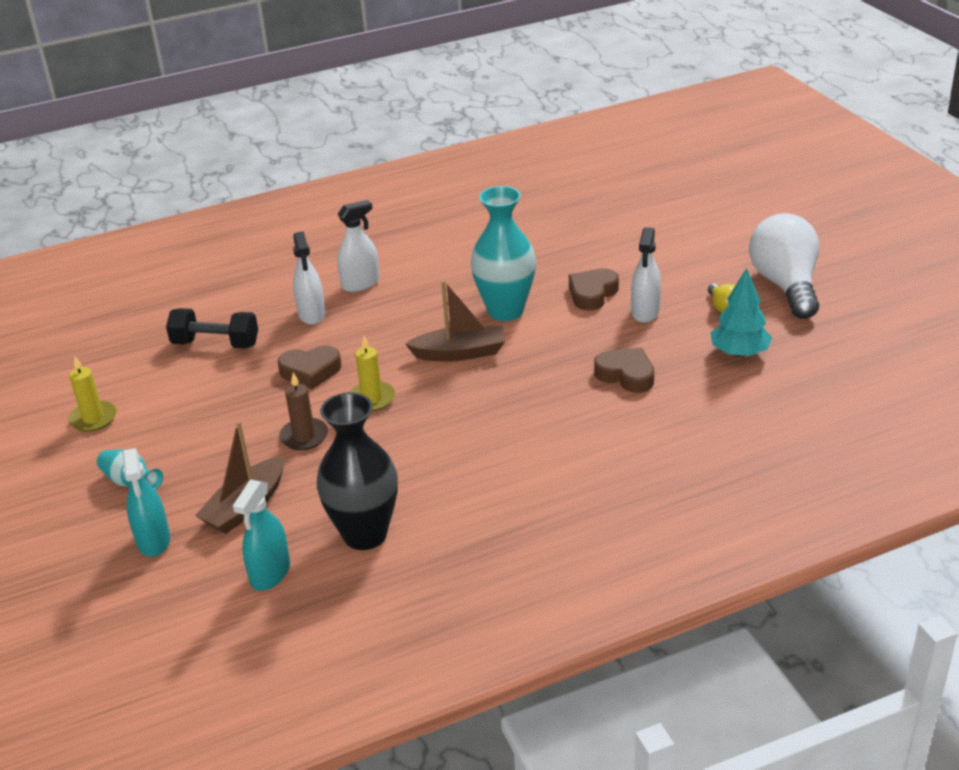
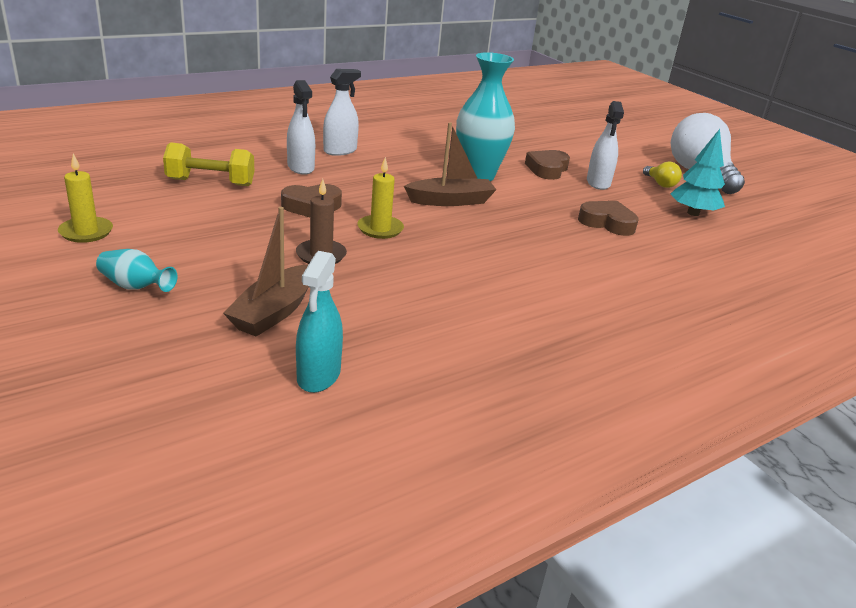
camera: 15 degrees left, 5 degrees down
(153, 540) = (171, 341): turquoise spray bottle -> none
(216, 344) = (211, 182): black dumbbell -> yellow dumbbell
(365, 534) = (414, 340): black vase -> none

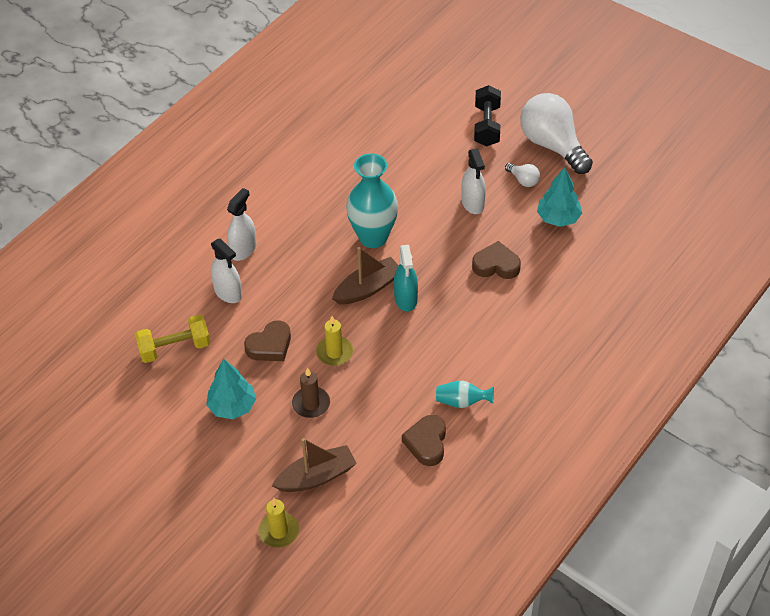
camera: 15 degrees left, 20 degrees up
(86, 232) = (137, 451): yellow candle -> yellow candle (279, 531)
(135, 287) = (215, 492): turquoise vase -> turquoise vase (462, 402)
(228, 232) = (232, 406): none -> turquoise tree
(274, 312) = (316, 477): brown boat -> brown boat turned 120 degrees counterclockwise
(319, 375) = (375, 520): turquoise spray bottle -> turquoise spray bottle (406, 299)
(547, 169) = (424, 199): brown heart -> brown heart (426, 443)
(633, 150) = (487, 126): none -> black dumbbell
(660, 184) = (523, 180): yellow light bulb -> white light bulb

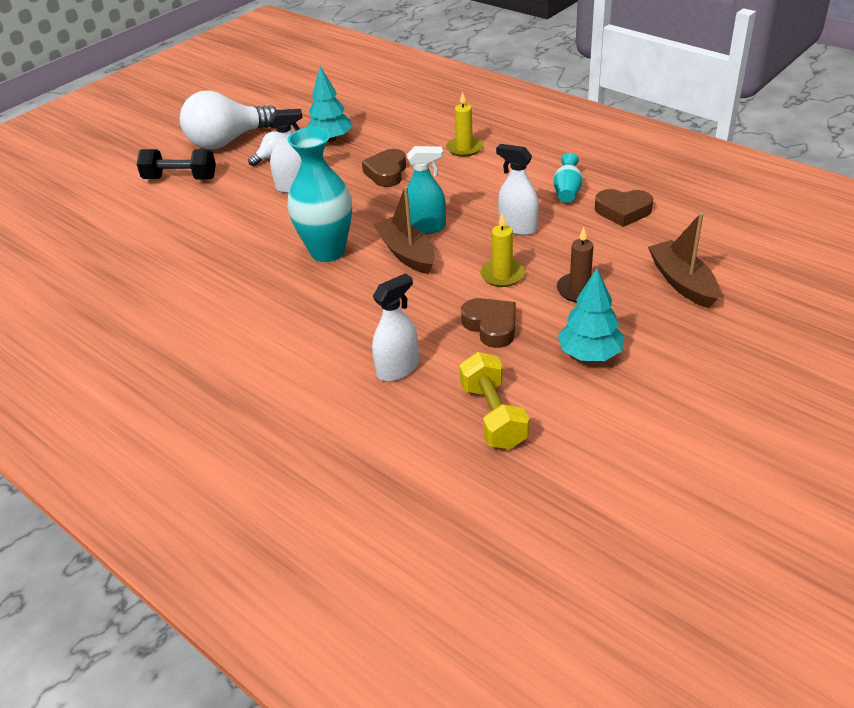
camera: 85 degrees left, 10 degrees down
(243, 249) = (322, 358): white spray bottle -> white spray bottle (518, 227)
(279, 531) = (765, 307): yellow candle -> yellow candle (464, 148)

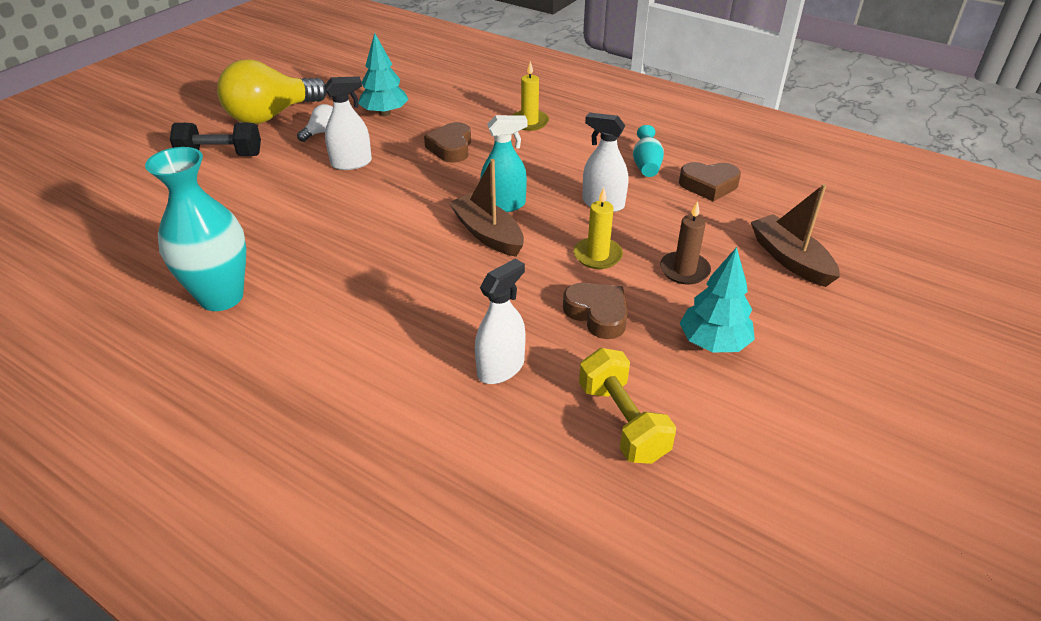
camera: 10 degrees left, 0 degrees up
(228, 141) = (271, 116): white light bulb -> yellow light bulb
(327, 251) = (398, 233): turquoise vase -> turquoise vase (221, 297)

